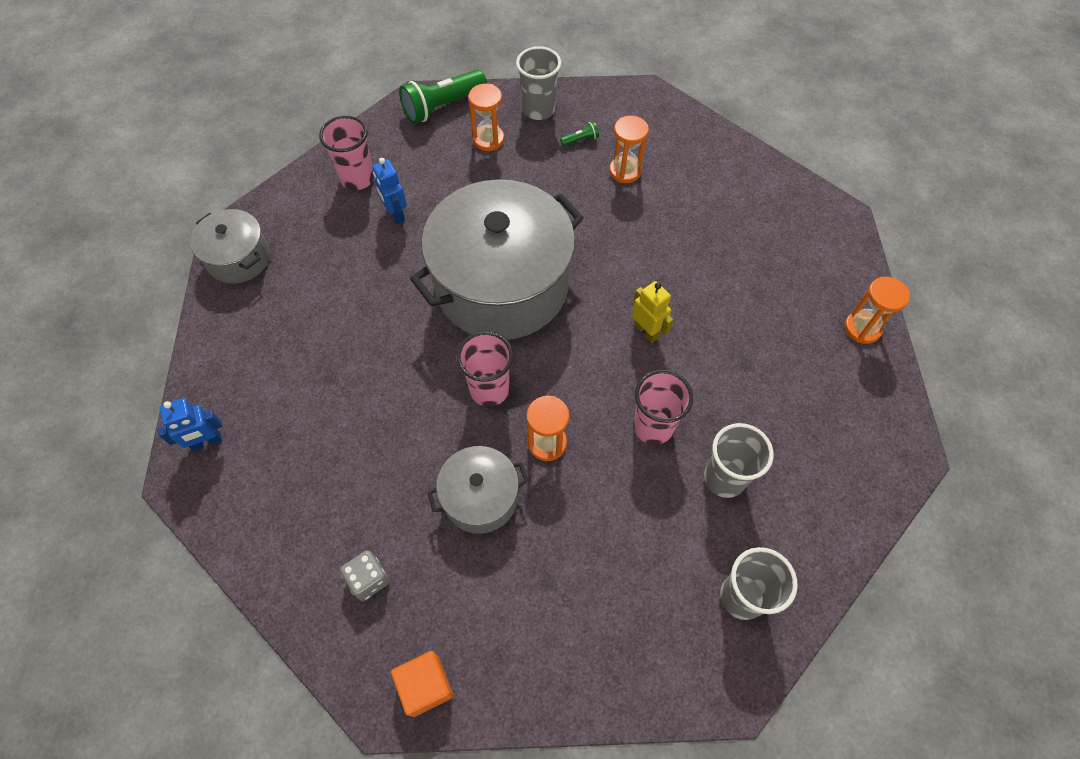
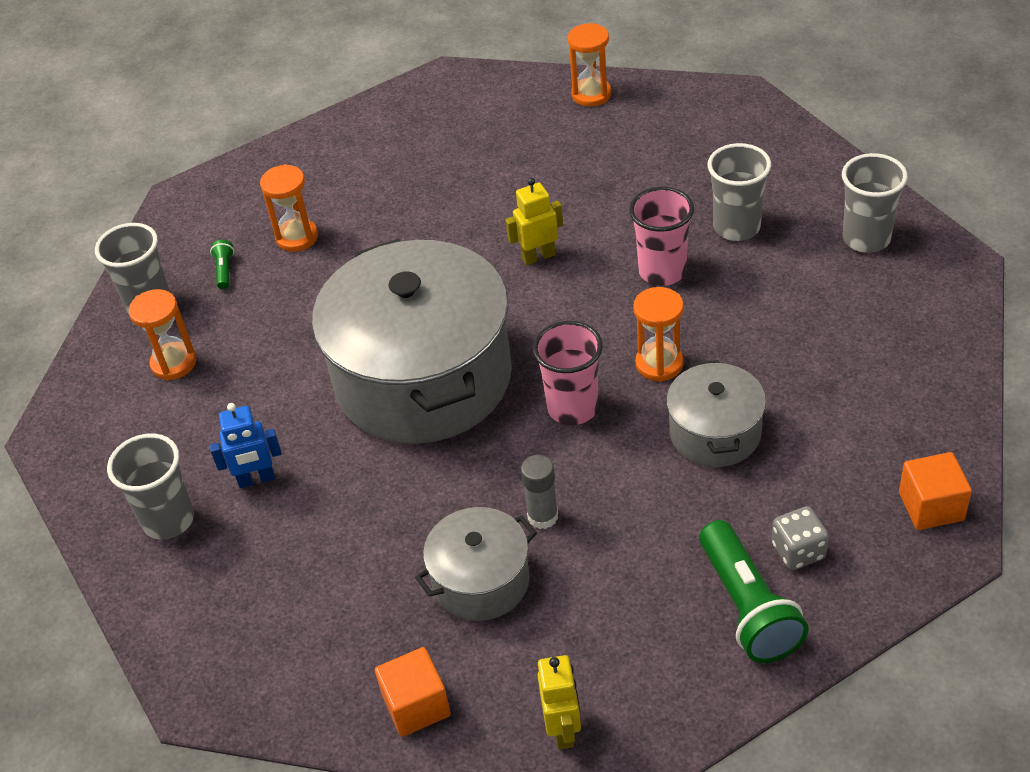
camera: 70 degrees left, 15 degrees down
(207, 442) = (563, 729): blue robot -> yellow robot
(224, 351) = (416, 705): none -> orange cube
(239, 258) = (252, 682): grey pot -> grey pot (481, 581)
(357, 178) = (168, 520): pink cup -> grey cup
(383, 391) = (543, 516): none -> grey glue stick
(443, 106) = (83, 407): green flashlight -> green flashlight (747, 607)

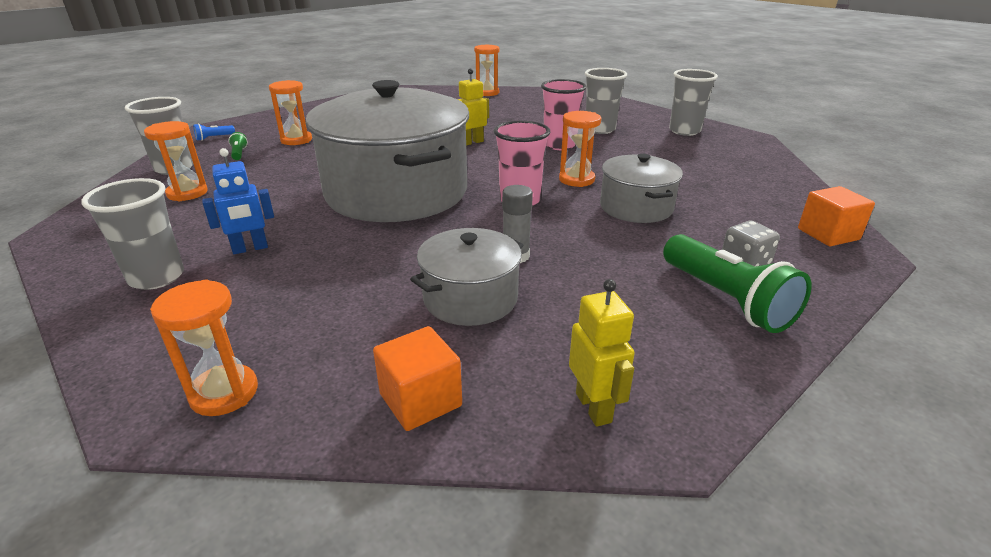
camera: 15 degrees left, 15 degrees down
(187, 225) = (214, 138): none -> blue flashlight
(252, 680) = (224, 393): none -> orange hourglass

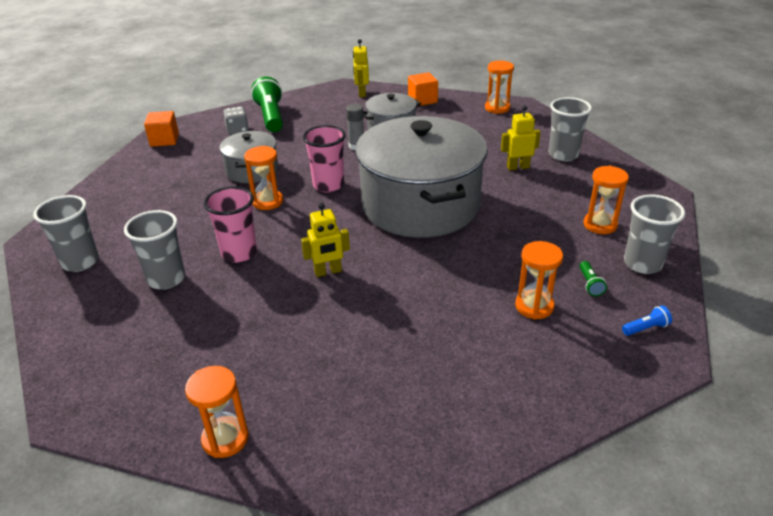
camera: 165 degrees left, 5 degrees up
(250, 249) = (517, 167): blue robot -> yellow robot

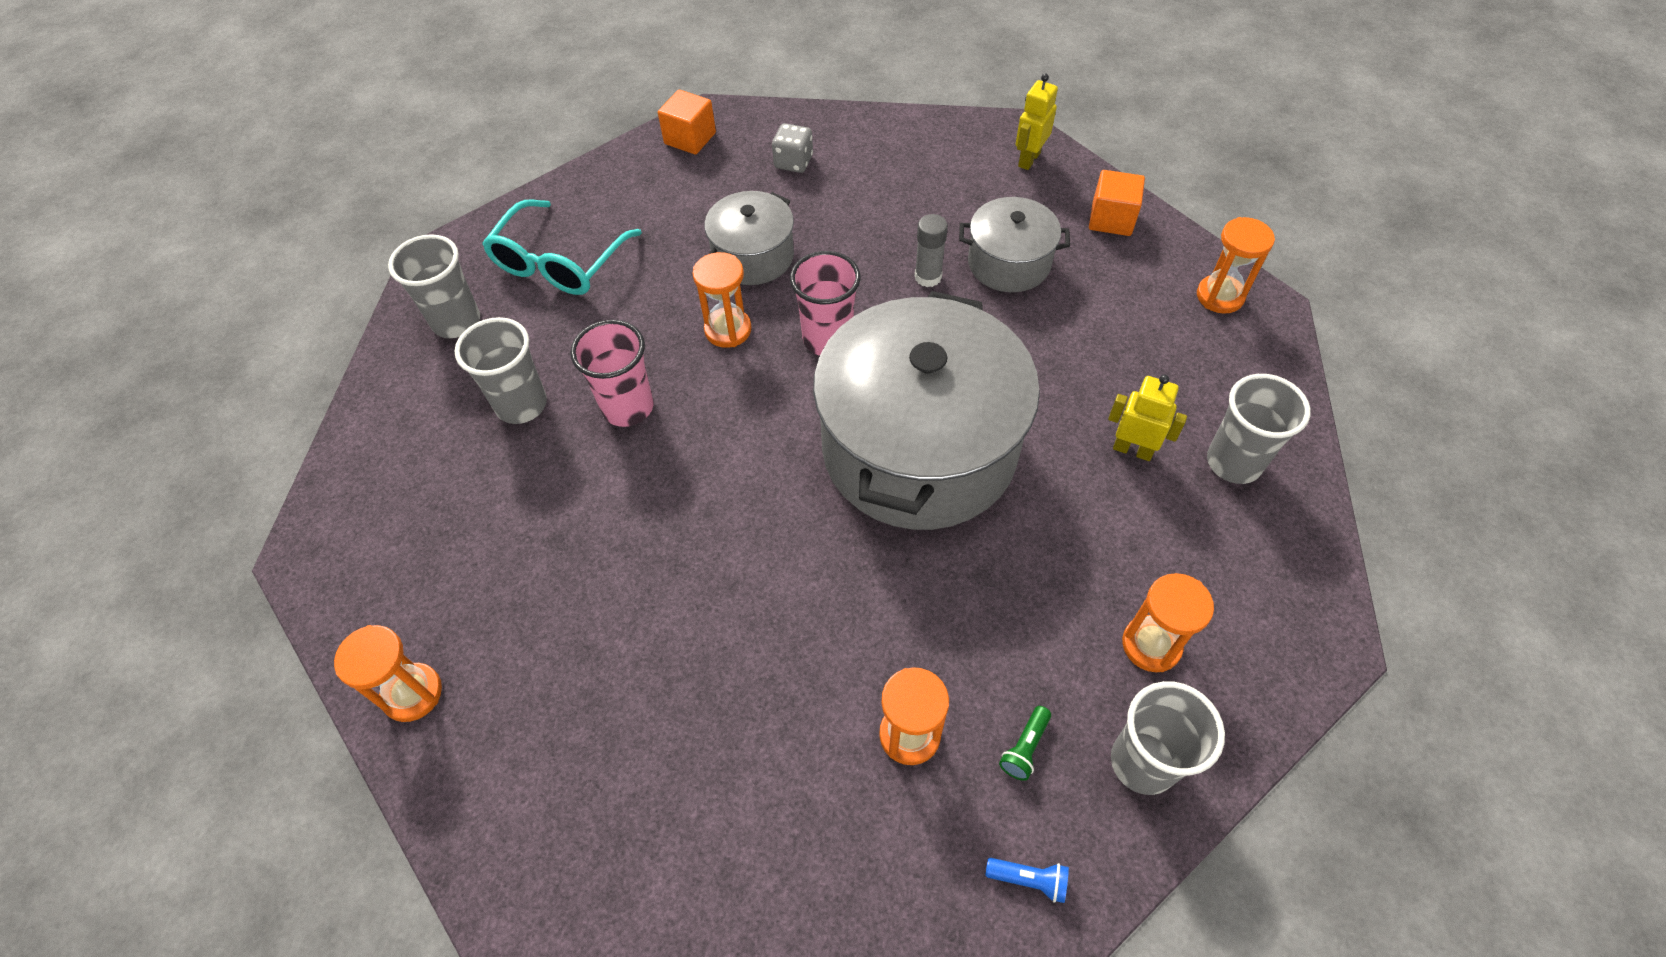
camera: 35 degrees right, 20 degrees up
(130, 212) = (560, 262): none -> turquoise glasses
(271, 117) = (858, 154): green flashlight -> none
(328, 271) = (703, 504): yellow robot -> none

